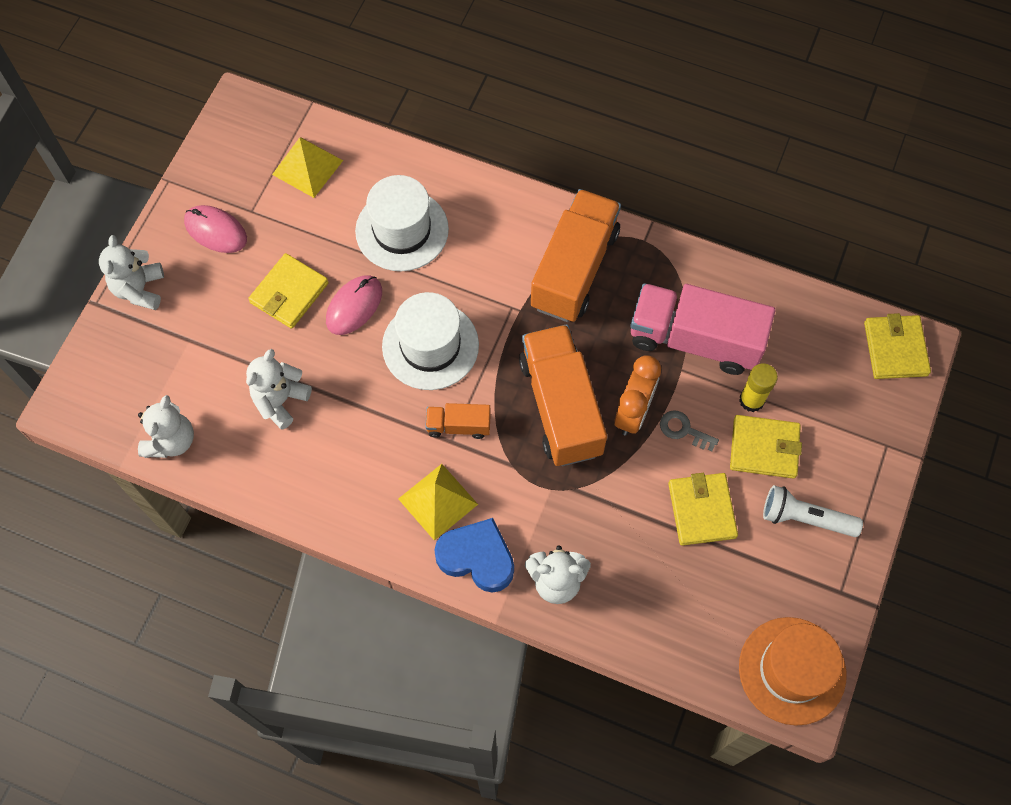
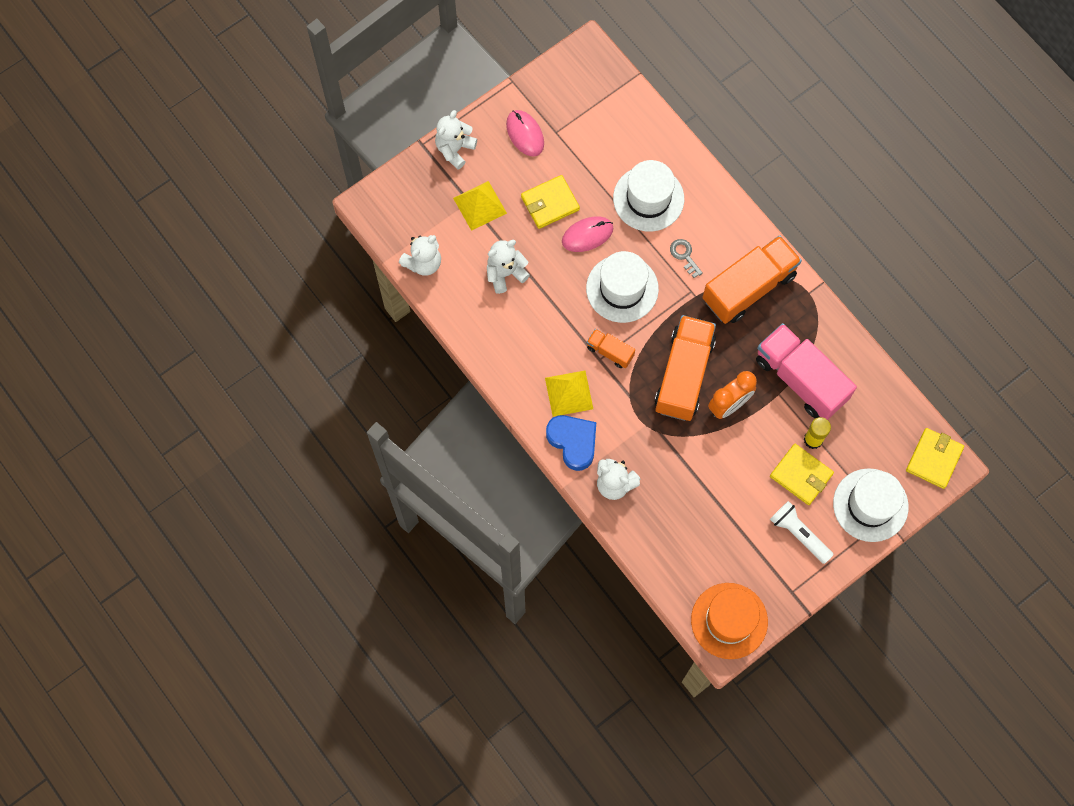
camera: 30 degrees right, 5 degrees up
(307, 167) = (610, 120): yellow pyramid -> yellow pyramid (480, 205)
(683, 430) = (755, 434): grey key -> grey key (684, 255)
(701, 510) = (734, 492): yellow wallet -> none
(861, 439) = (870, 505): none -> white hat

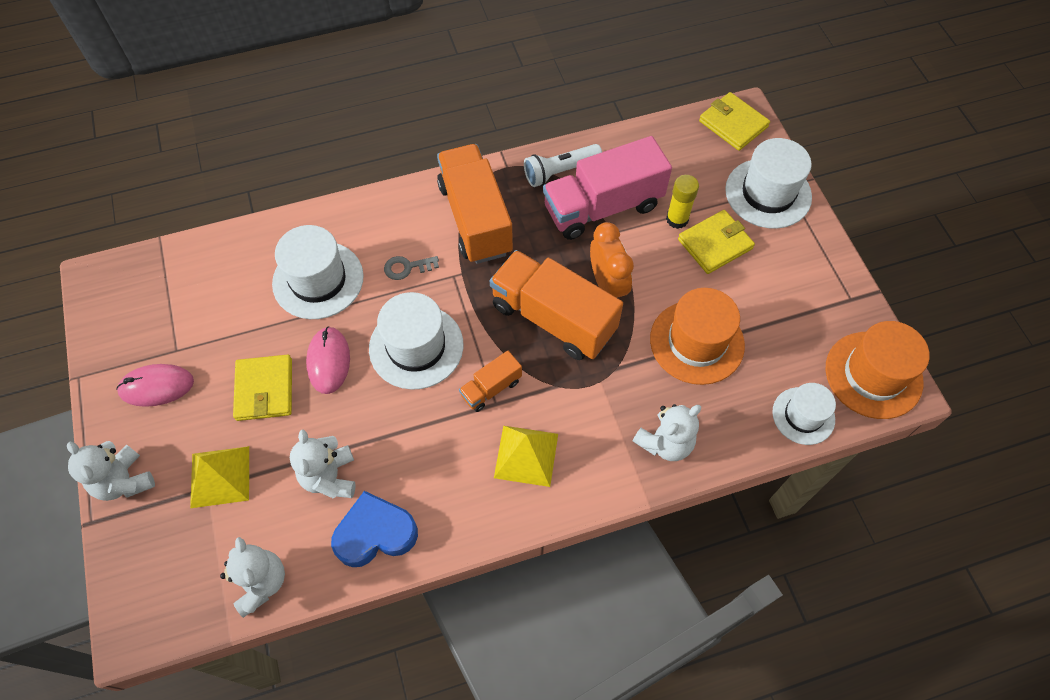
camera: 70 degrees left, 10 degrees down
(573, 442) = (593, 473): blue heart -> blue heart (375, 533)
(674, 575) = (803, 416): none -> white hat
(705, 484) = (697, 342): none -> orange hat
(799, 534) = (783, 269): white flashlight -> white flashlight (560, 171)

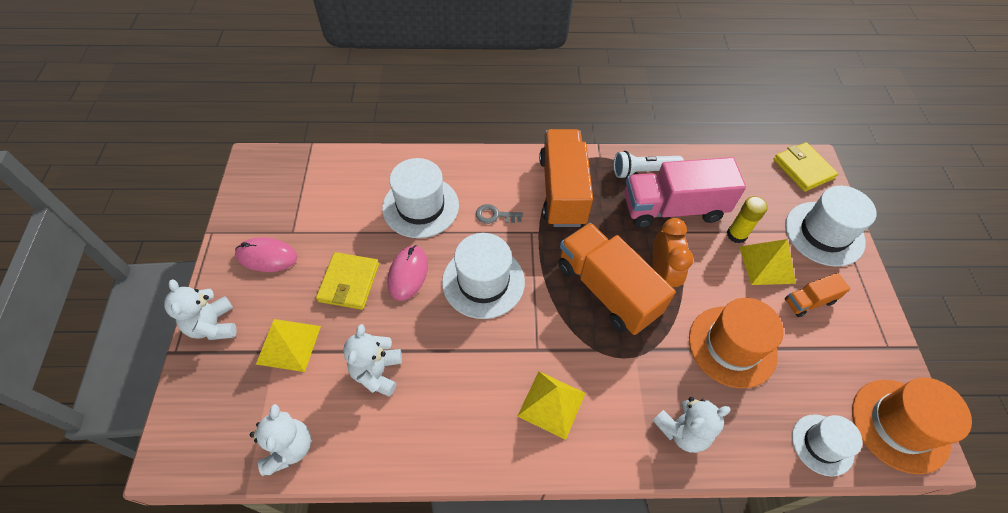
camera: 15 degrees right, 5 degrees down
(375, 533) = (399, 435): blue heart -> none
(491, 388) = (537, 335): orange truck -> orange truck (809, 301)
(715, 244) = (766, 264): yellow wallet -> yellow pyramid

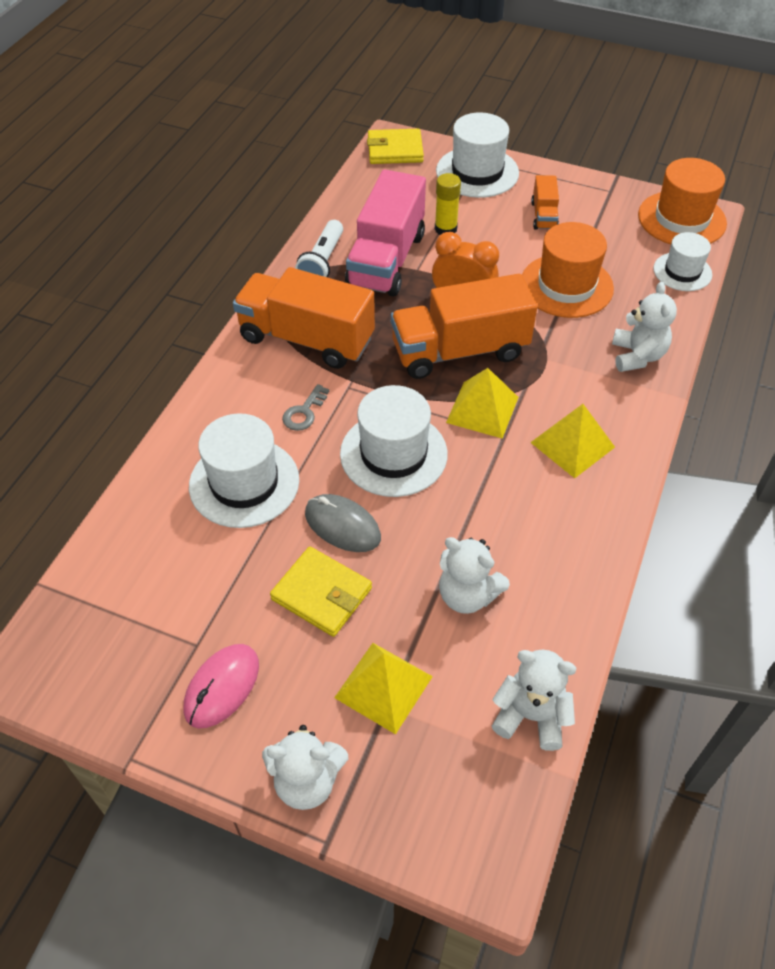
camera: 65 degrees left, 5 degrees down
(408, 274) = (342, 525): pink mouse -> grey mouse
(766, 264) = (490, 224): yellow pyramid -> yellow pyramid (482, 409)

